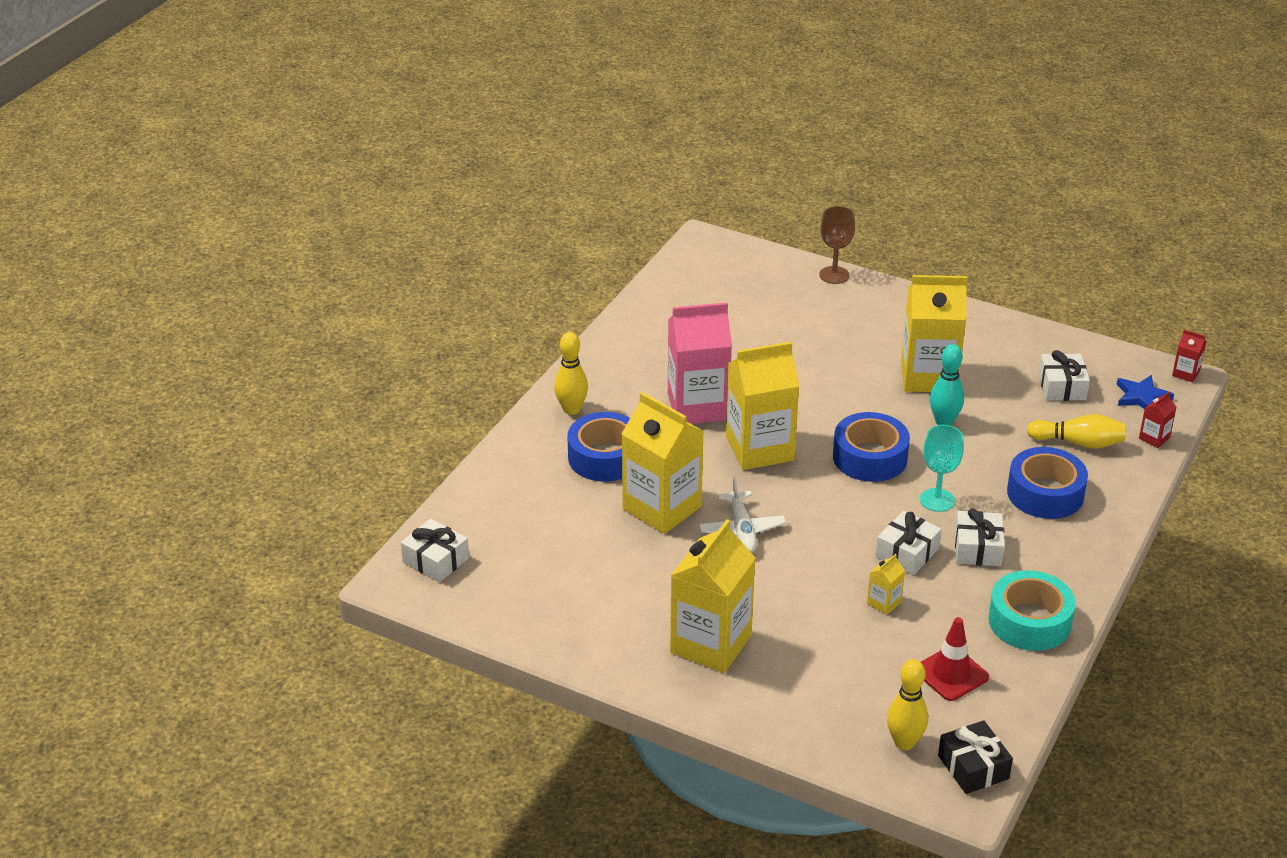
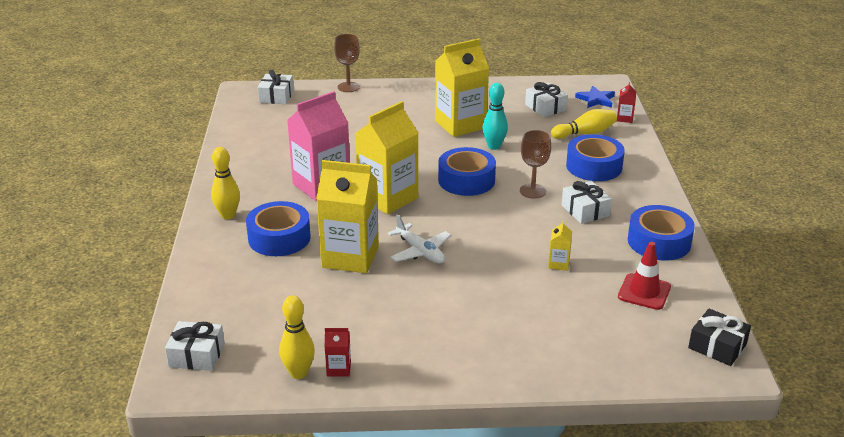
camera: 30 degrees left, 5 degrees down
(711, 644) = (465, 335): yellow carton -> none
(904, 742) = (659, 348): yellow bowling pin -> yellow bowling pin (299, 373)
(907, 553) = (544, 228): white gift -> white gift (276, 96)
(937, 500) = (532, 191): turquoise goblet -> brown goblet
(1029, 621) = (659, 242): turquoise tape -> blue tape
(1185, 373) = (607, 81): red carton -> red carton (338, 368)

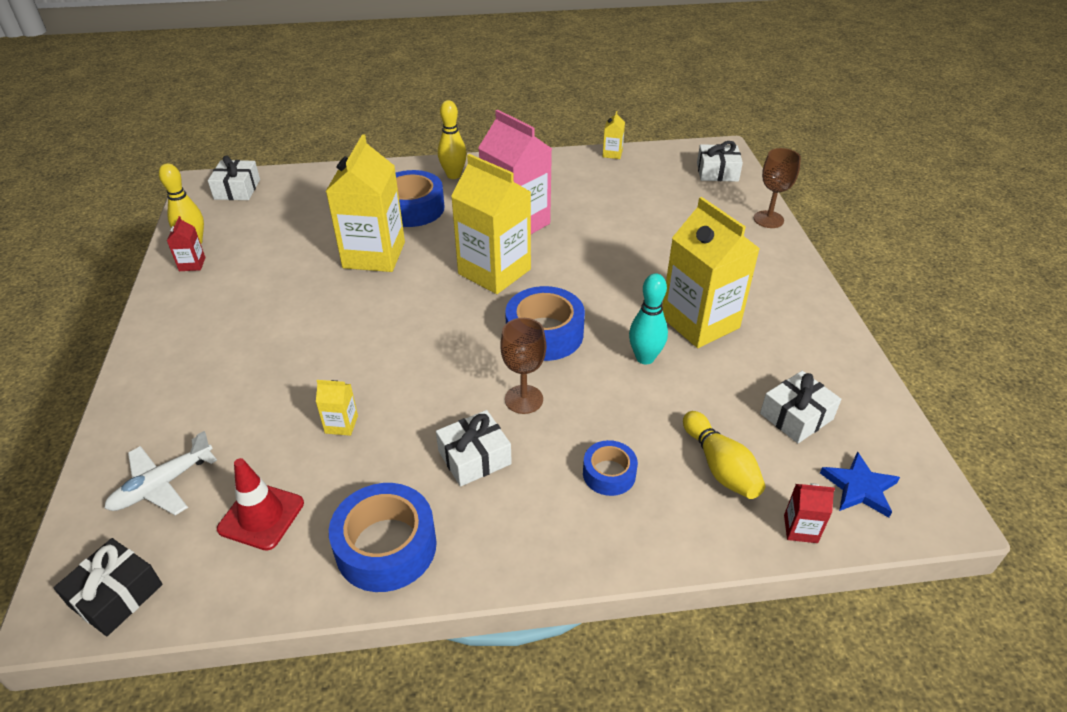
camera: 85 degrees right, 10 degrees up
(226, 136) = (612, 154): none -> yellow carton
(420, 251) = (380, 303): white plane -> white plane (162, 485)
(594, 166) = (609, 474): blue tape -> blue tape, size x0.57

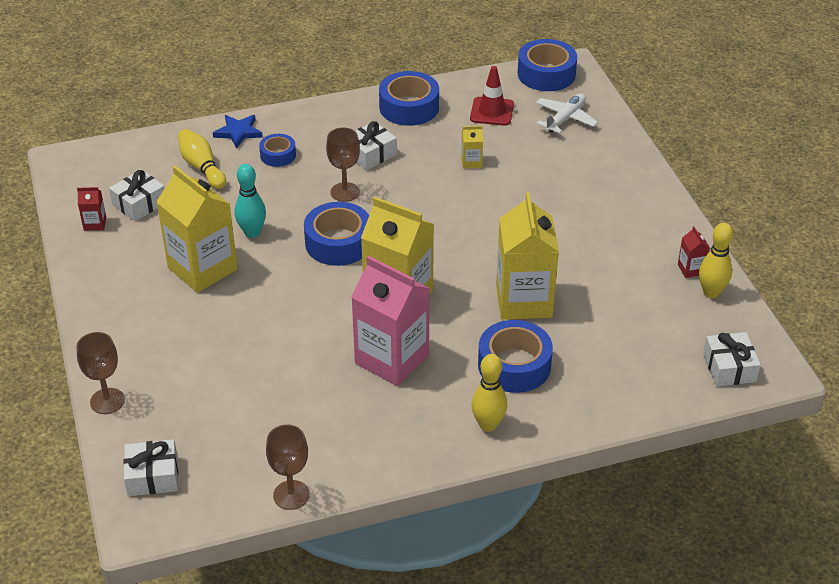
camera: 170 degrees right, 0 degrees up
(116, 595) = (546, 74): black gift -> blue tape
(612, 154) = (291, 495): yellow carton -> brown goblet
(800, 529) = (157, 141): red carton -> red carton (95, 224)
(859, 487) = (110, 166): blue star -> blue star (238, 132)

